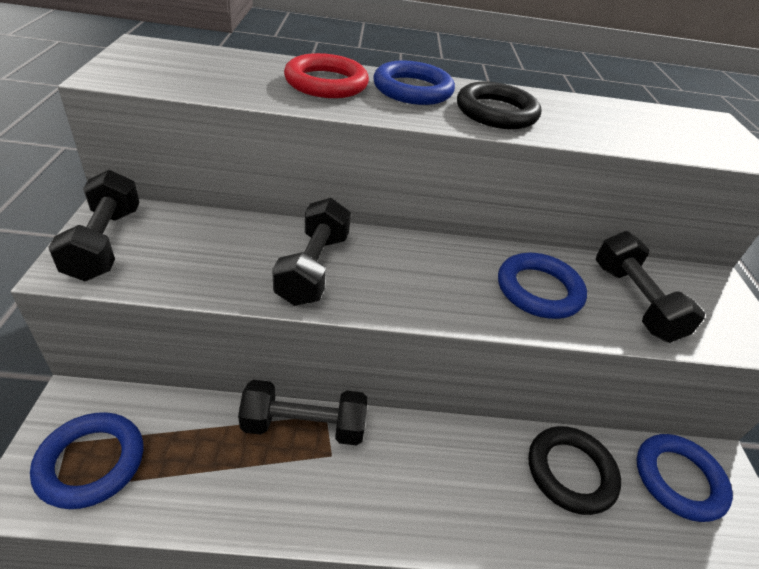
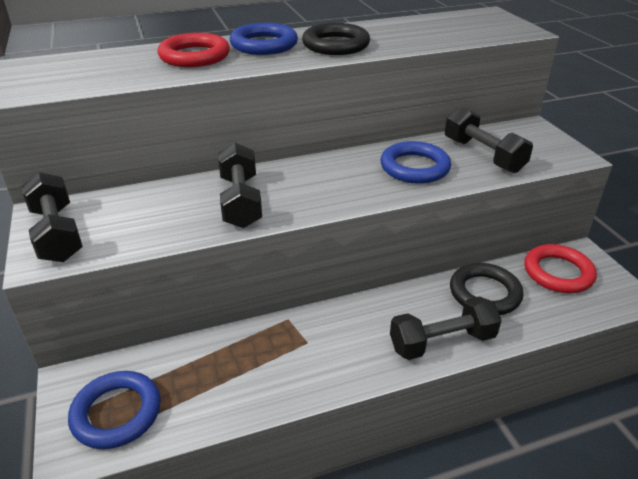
camera: 15 degrees left, 5 degrees down
(304, 426) = (275, 331): black dumbbell -> black dumbbell (442, 342)
(678, 479) = (558, 273): blue ring -> red ring

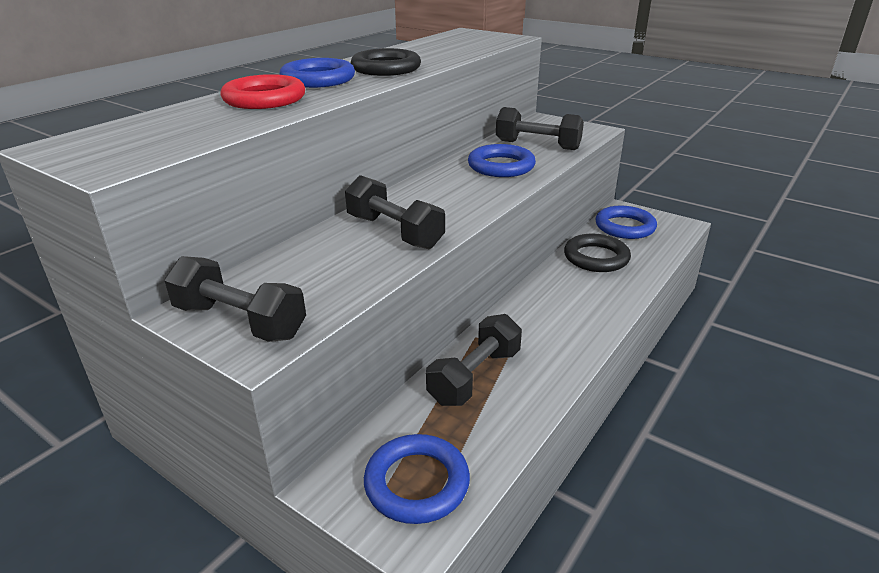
camera: 35 degrees left, 5 degrees down
(442, 342) = (608, 300): black dumbbell -> black dumbbell (475, 377)
(558, 273) = (625, 227): red ring -> blue ring

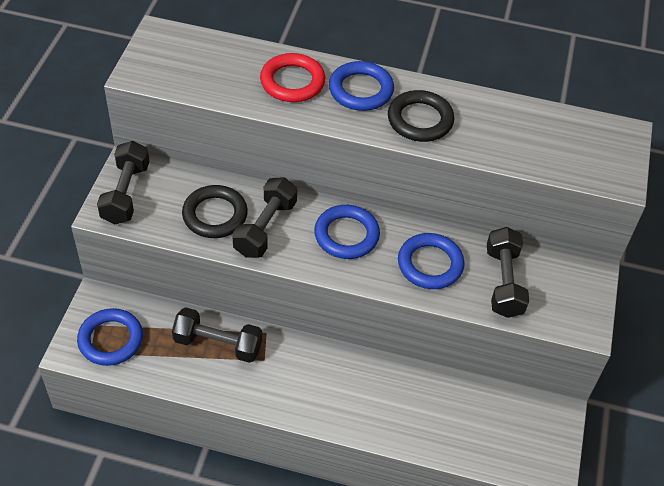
camera: 65 degrees right, 20 degrees up
(596, 257) = (433, 399): black ring -> black ring (215, 215)
(625, 227) = (515, 417): blue ring -> blue ring (346, 235)

